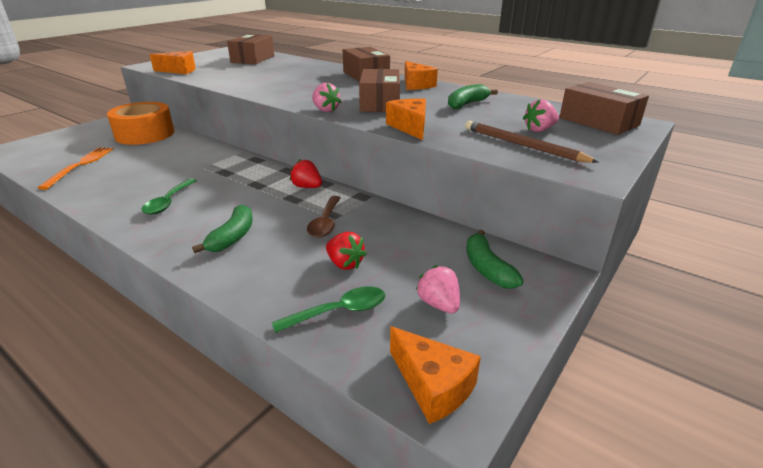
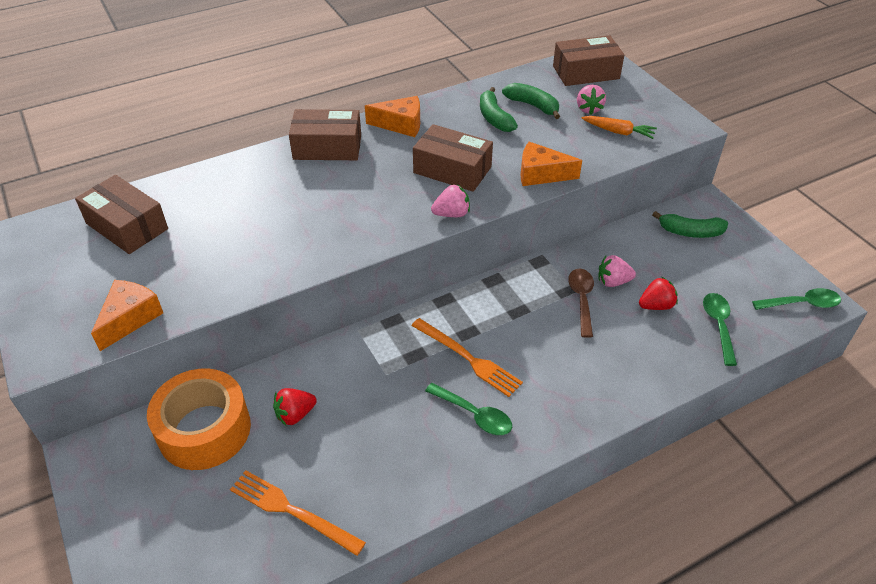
camera: 65 degrees left, 15 degrees up
(228, 189) = (468, 358): none -> orange fork
(232, 237) = (580, 370): green banana -> green banana (533, 106)
(307, 187) = (497, 294): red strawberry -> red strawberry (295, 414)
(325, 223) = (581, 299): brown spoon -> brown spoon turned 120 degrees counterclockwise
(433, 385) = (801, 303): orange cheese -> green spoon
(439, 304) = (725, 272): pink strawberry -> pink strawberry (613, 281)
(522, 145) = (618, 132): brown pencil -> orange carrot

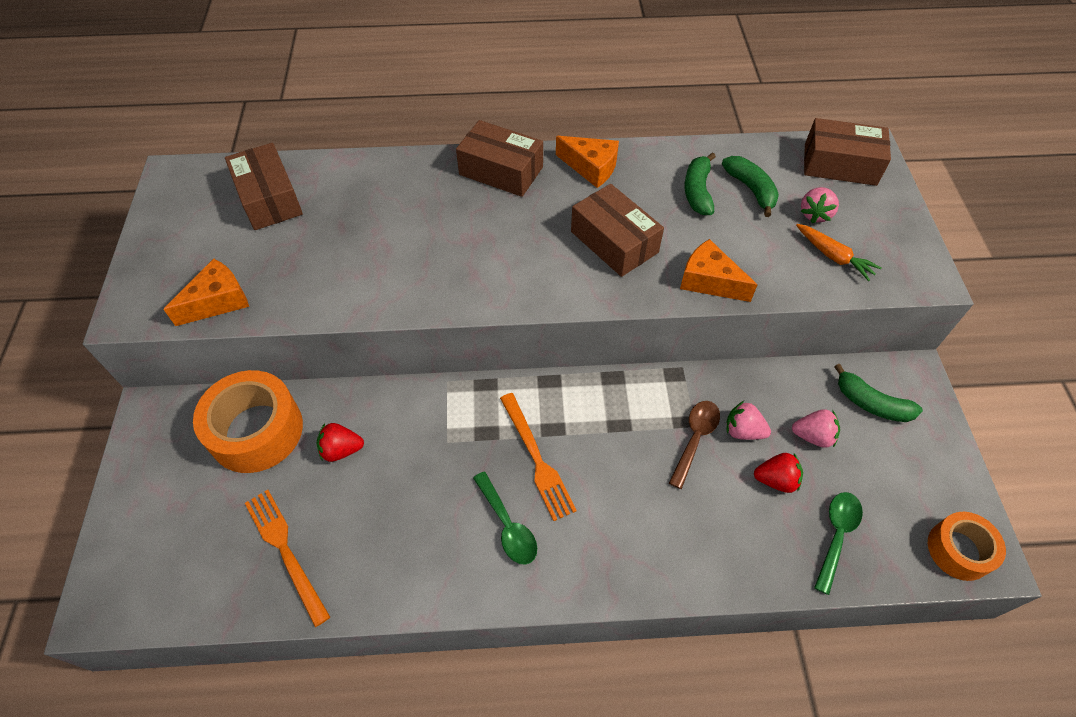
camera: 25 degrees right, 10 degrees up
(452, 214) = (582, 296): pink strawberry -> pink strawberry (813, 436)
(801, 303) = (959, 550): green spoon -> orange tape

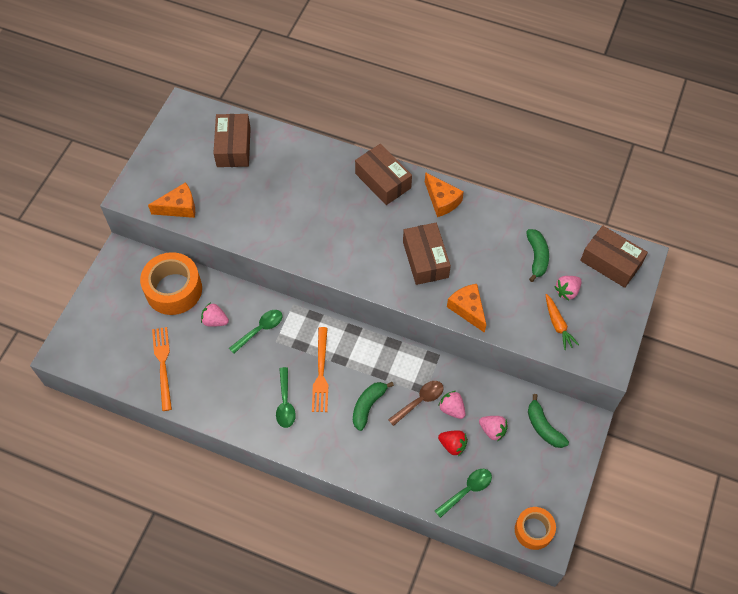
camera: 25 degrees right, 5 degrees up
(341, 450) = (215, 321): red strawberry -> pink strawberry
(416, 435) = (260, 330): none -> green spoon
(697, 191) = (500, 245): green banana -> green banana (368, 406)

